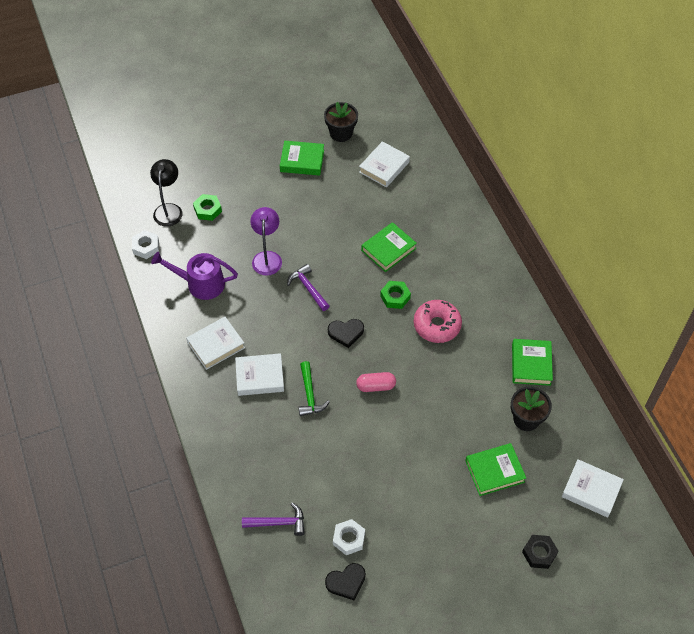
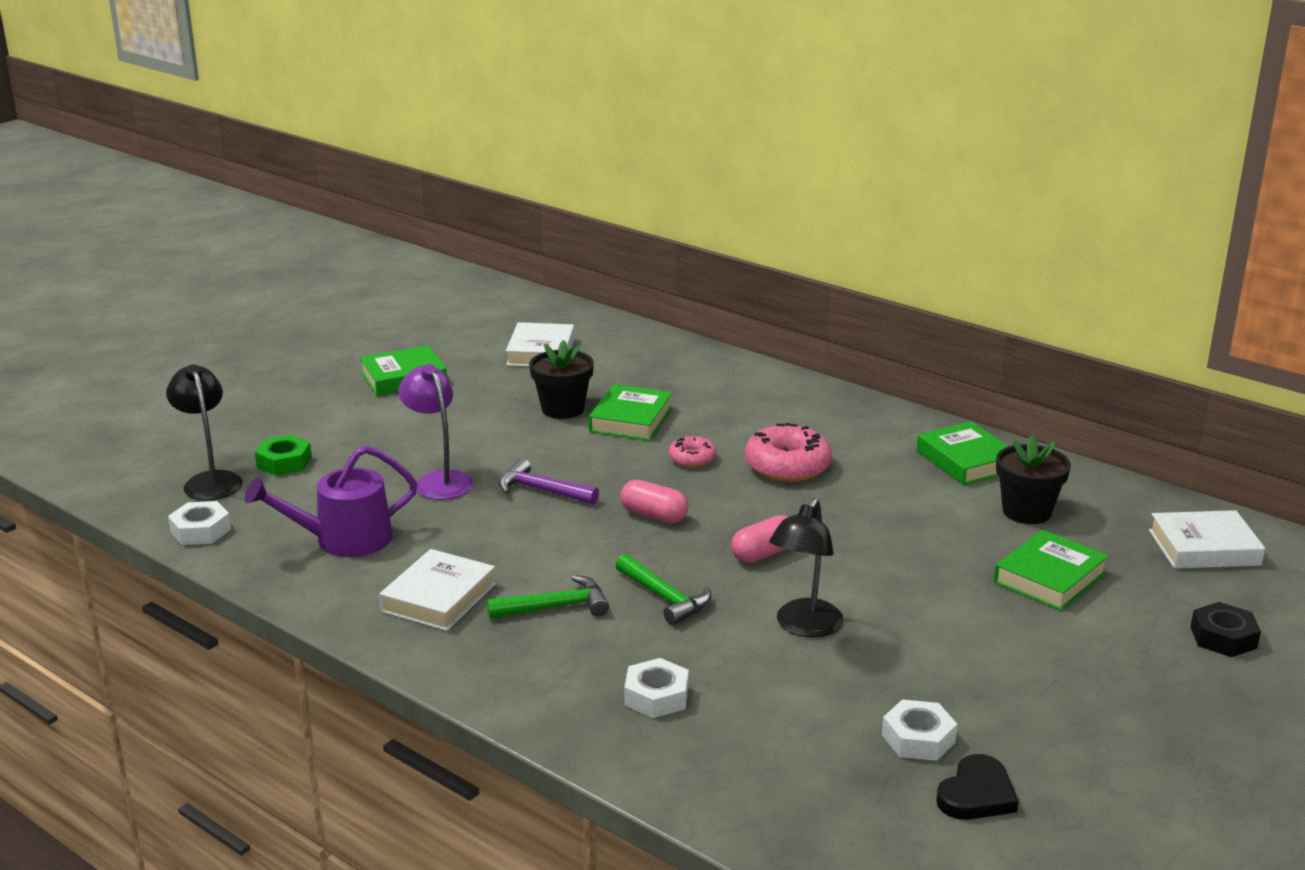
camera: 30 degrees left, 30 degrees down
(260, 377) = (555, 607): white book -> green hammer
(262, 456) = (656, 696): none -> white nut
(278, 523) = (773, 768): purple hammer -> none
(341, 133) = (441, 340): black flower pot -> black flower pot (562, 409)
(346, 333) = (654, 515): black heart -> pink capsule
(355, 445) = (804, 627): none -> black lamp
(395, 297) = (692, 459): green nut -> pink donut

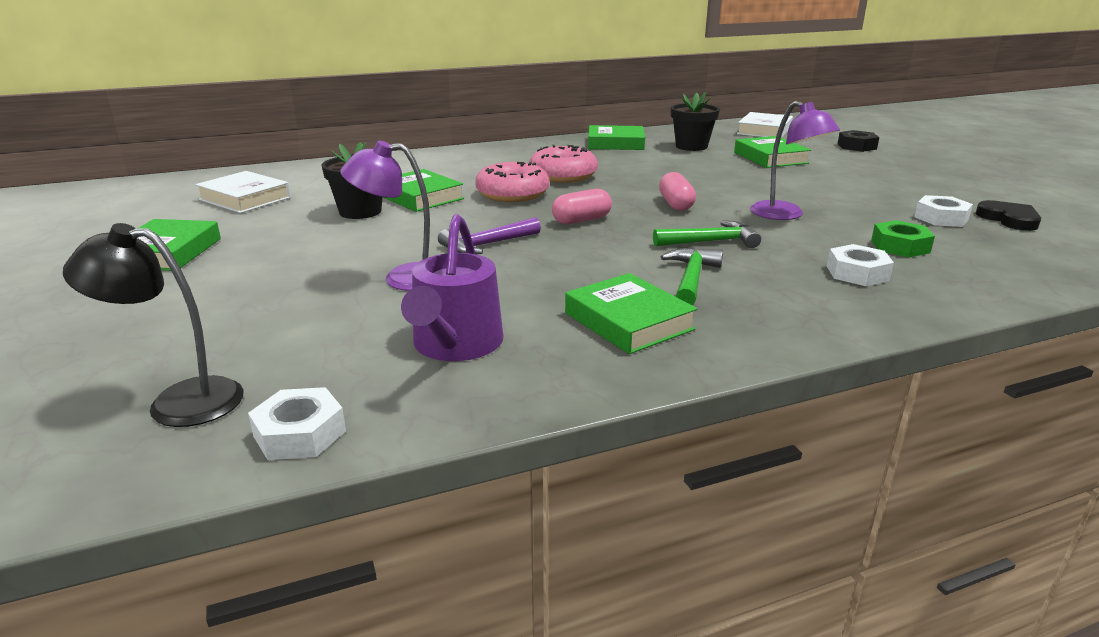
camera: 60 degrees left, 0 degrees up
(284, 462) = (224, 345): green nut -> green nut (900, 246)
(439, 597) = (628, 321): white book -> green book
(692, 459) = (512, 194): pink donut -> pink donut, size x1.80
(804, 627) = (785, 215): black lamp -> purple lamp

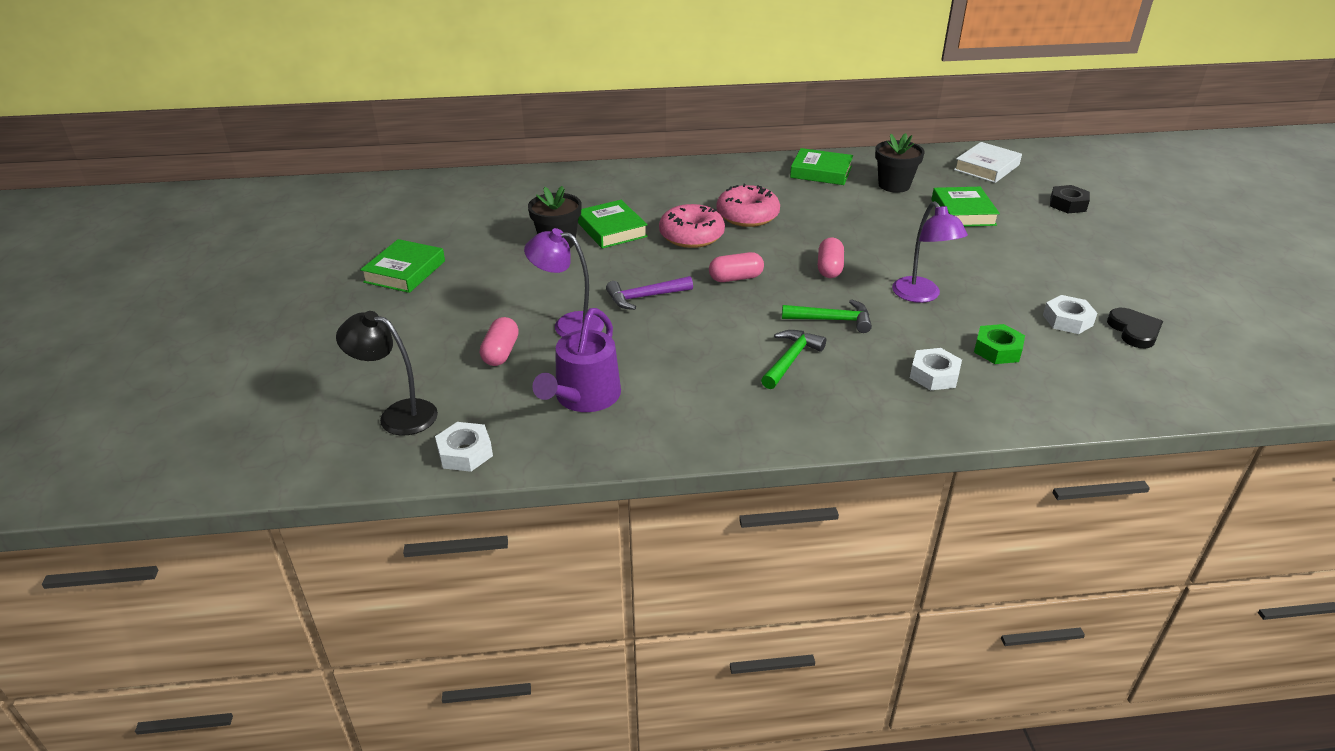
camera: 15 degrees right, 10 degrees up
(245, 198) = (470, 213): white book -> none
(321, 314) = (501, 352): none -> pink capsule
(628, 321) = (717, 395): green book -> none

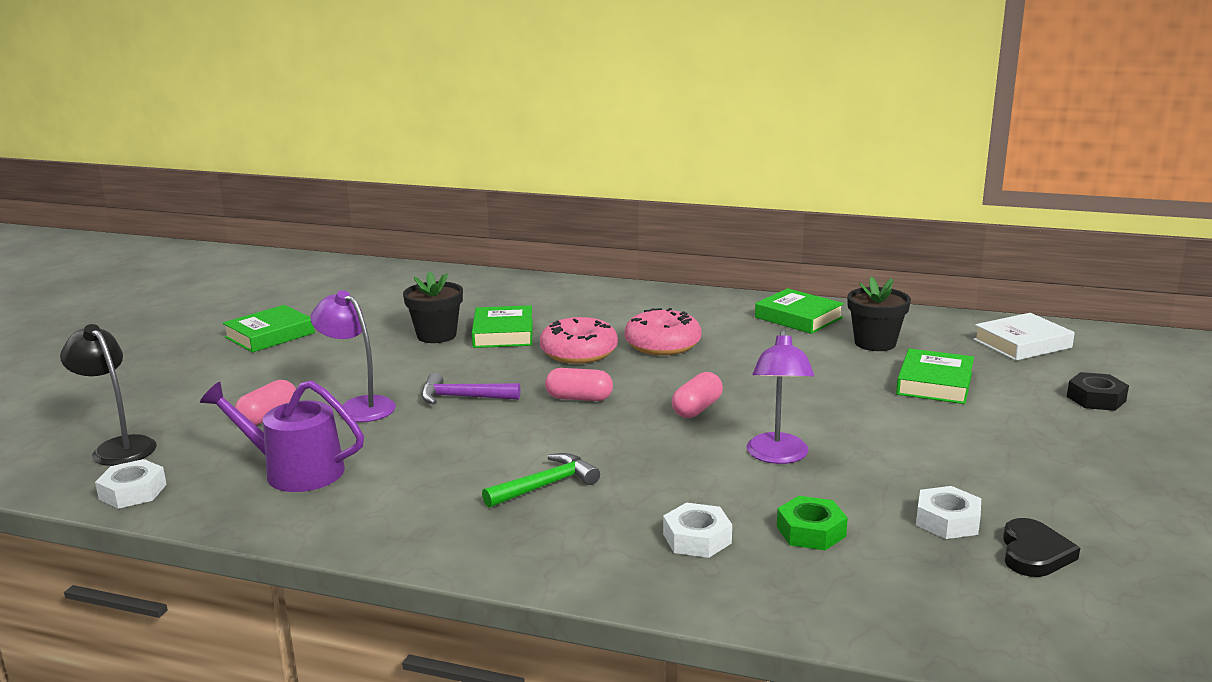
camera: 25 degrees right, 15 degrees down
(584, 397) = (295, 471): purple watering can -> purple watering can turned 60 degrees clockwise
(832, 320) = (639, 458): green hammer -> none

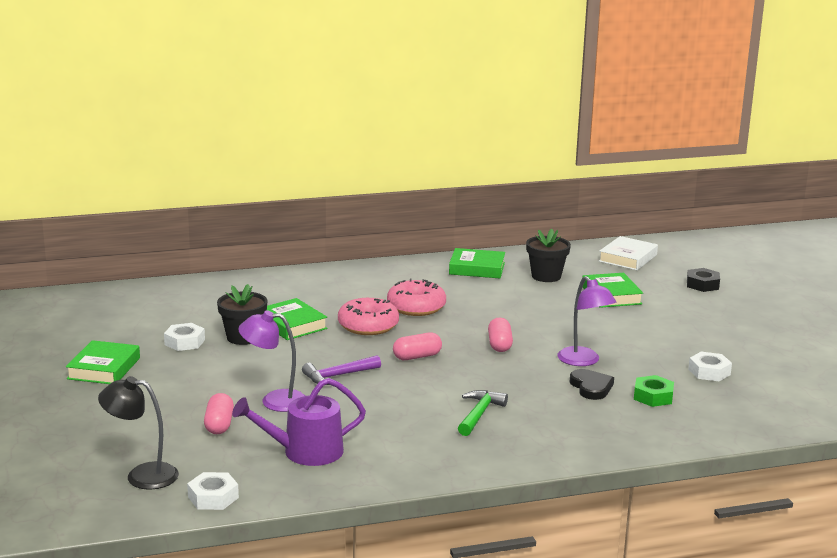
camera: 35 degrees left, 0 degrees up
(697, 538) = (603, 417): white nut -> white nut (184, 342)
(1034, 553) = (764, 376): black heart -> black heart (591, 387)

